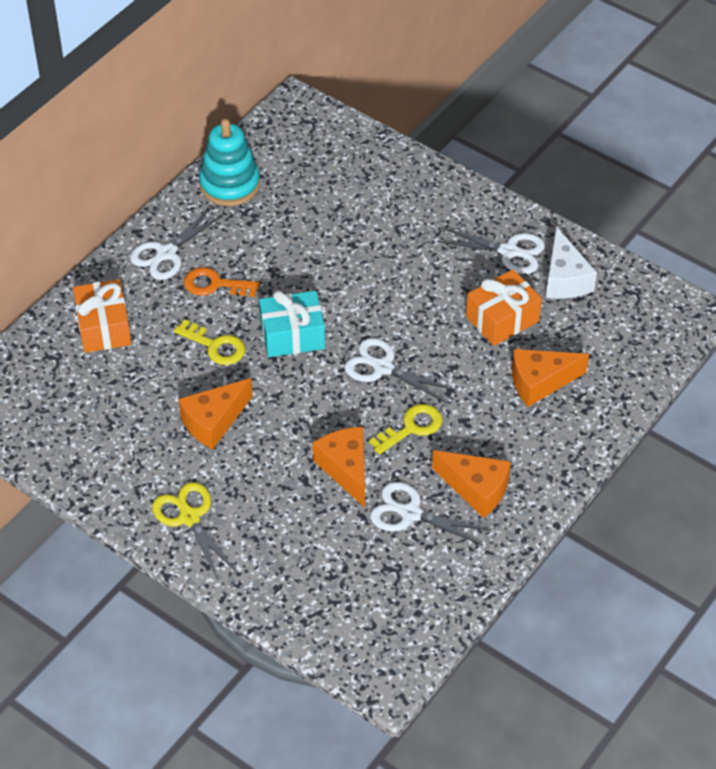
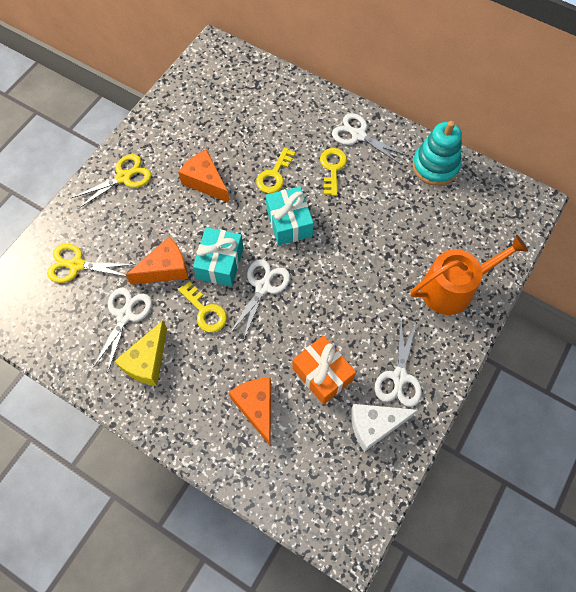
camera: 85 degrees right, 15 degrees up
(103, 327) = (285, 108): orange gift -> none
(215, 284) = (332, 168): orange key -> yellow key
(328, 570) = (77, 265): none -> yellow scissors
(344, 410) = (220, 263): none -> turquoise gift
(402, 191) = (453, 288): none -> orange watering can
(476, 489) = (147, 361): orange cheese -> yellow cheese

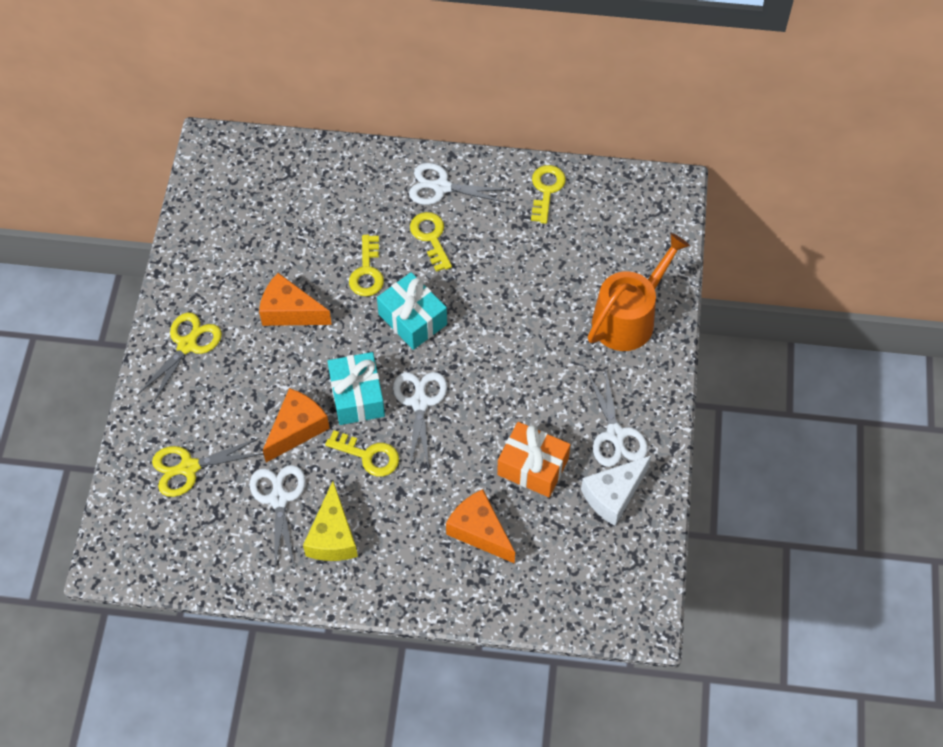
camera: 25 degrees left, 5 degrees down
(435, 166) = (546, 190): turquoise stacking toy -> yellow key

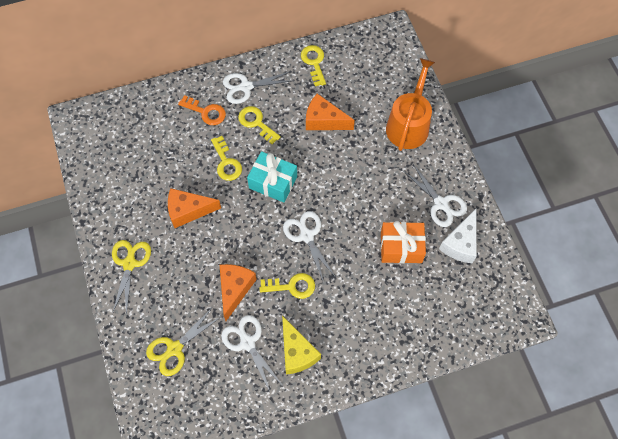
camera: 25 degrees left, 5 degrees up
(357, 396) = (263, 249): turquoise gift -> none
(374, 199) = (206, 112): none -> orange key
(479, 531) = (390, 305): orange cheese -> orange cheese (324, 120)

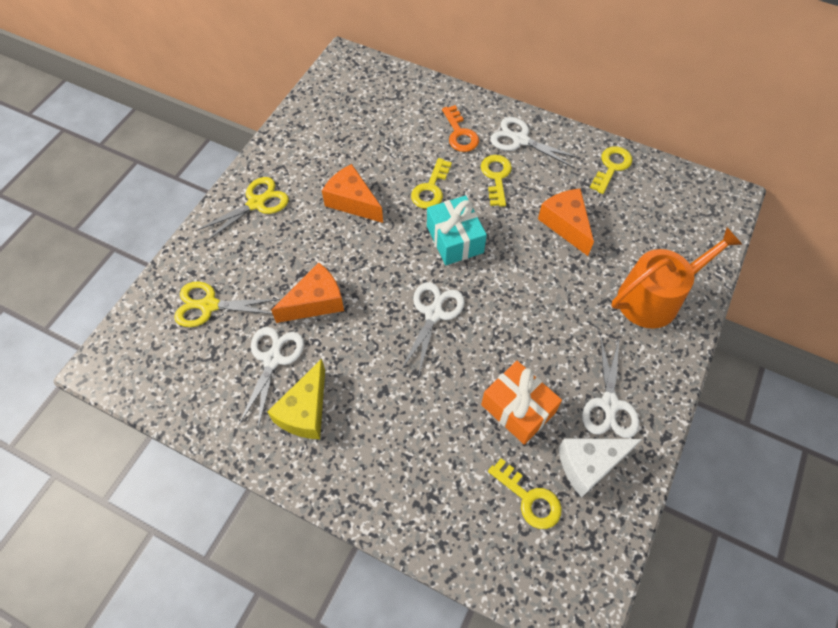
camera: 45 degrees right, 5 degrees down
(292, 286) = (368, 347): yellow key -> yellow key (529, 499)

